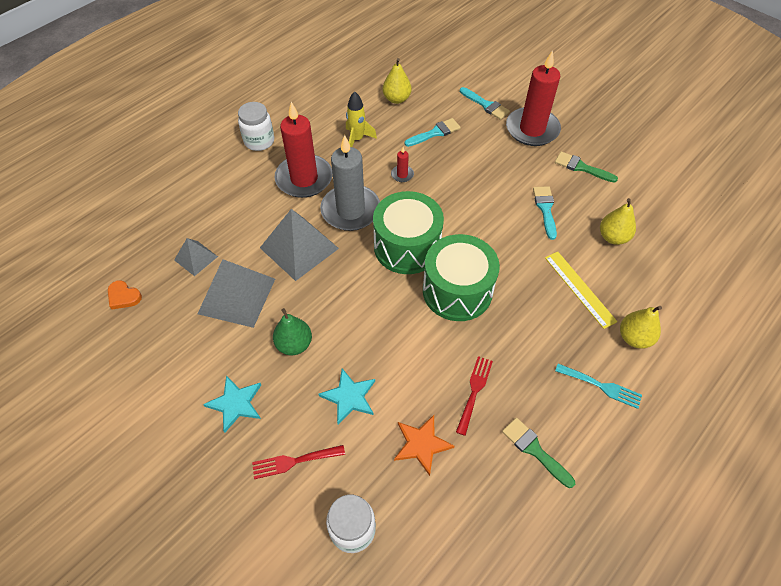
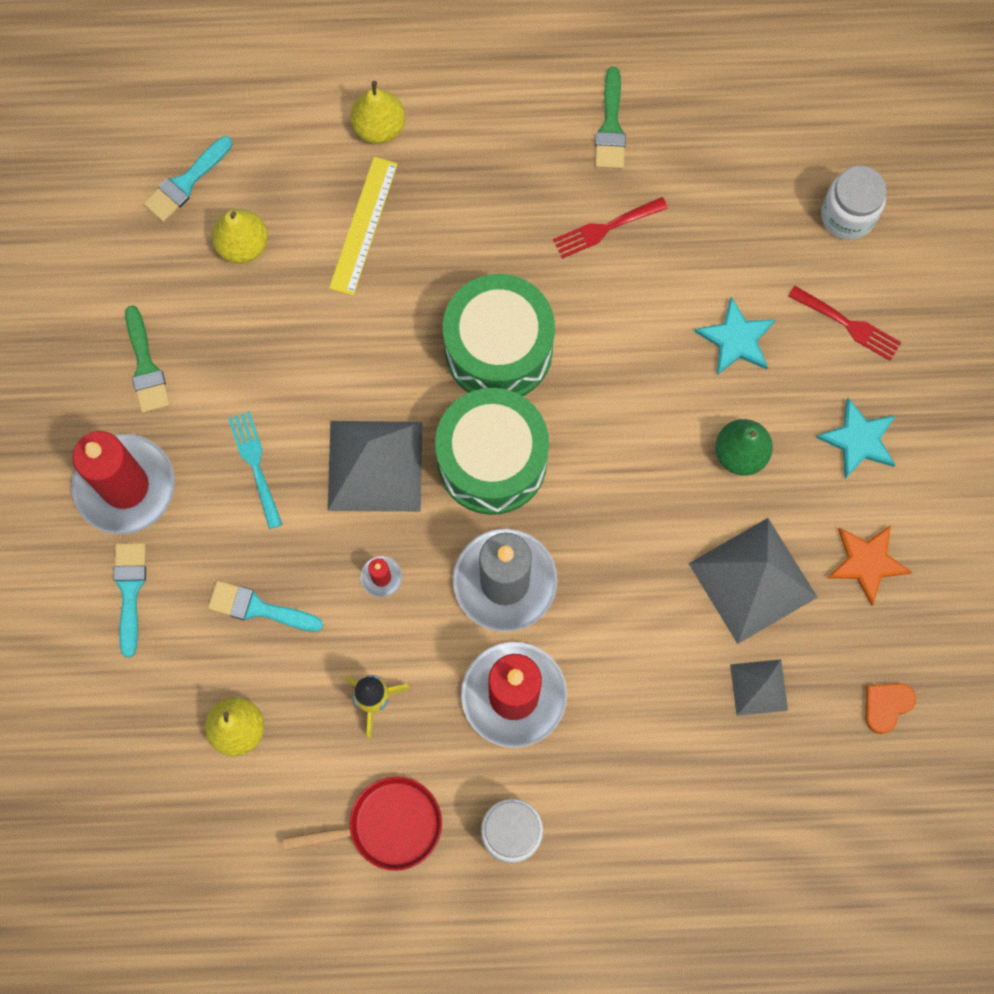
camera: 135 degrees left, 20 degrees up
(123, 296) = (886, 706): orange heart -> orange heart turned 120 degrees counterclockwise
(299, 248) = (621, 583): grey pyramid -> grey pyramid (375, 466)
(309, 112) = (387, 825): none -> red pan
(421, 444) = (711, 228): orange star -> orange star (867, 562)
(545, 209) = (269, 354): turquoise brush -> turquoise brush (186, 183)
(601, 386) = (475, 117): turquoise fork -> turquoise fork (255, 464)

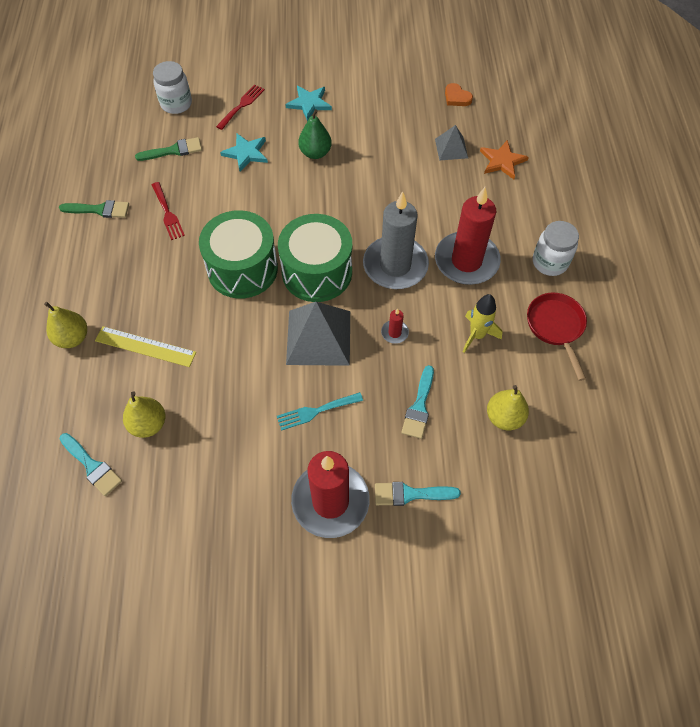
camera: 90 degrees left, 15 degrees down
(146, 366) = (237, 490): green brush -> green brush (173, 150)
(752, 580) = (390, 149): grey pyramid -> none
(867, 562) = (378, 102): orange star -> orange star (502, 161)

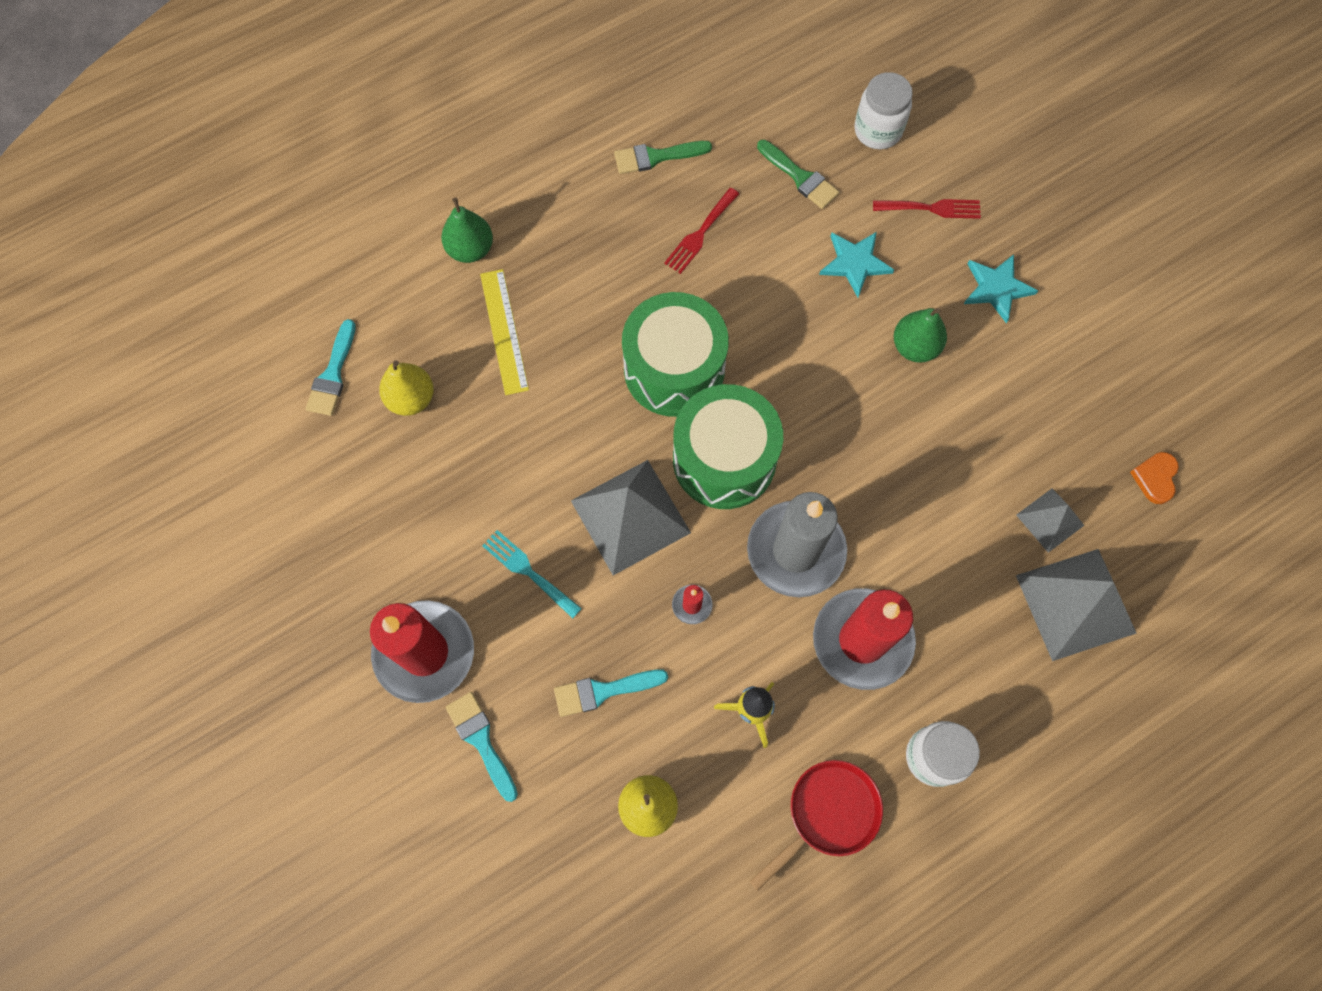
camera: 60 degrees right, 10 degrees up
(73, 338) = (470, 249): yellow pear -> green pear
(99, 210) = (656, 157): green brush -> green brush turned 105 degrees clockwise
(502, 161) = (1075, 603): orange star -> grey pyramid

